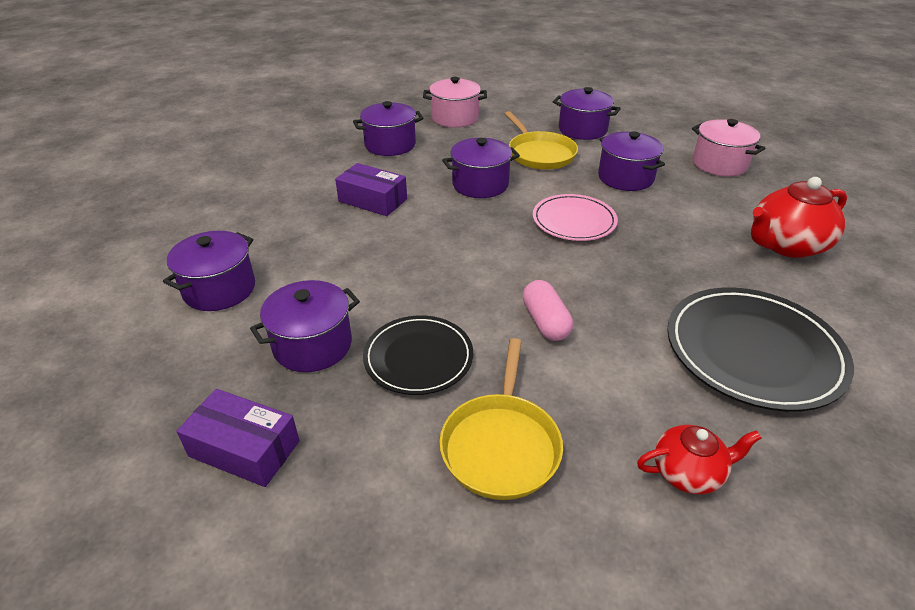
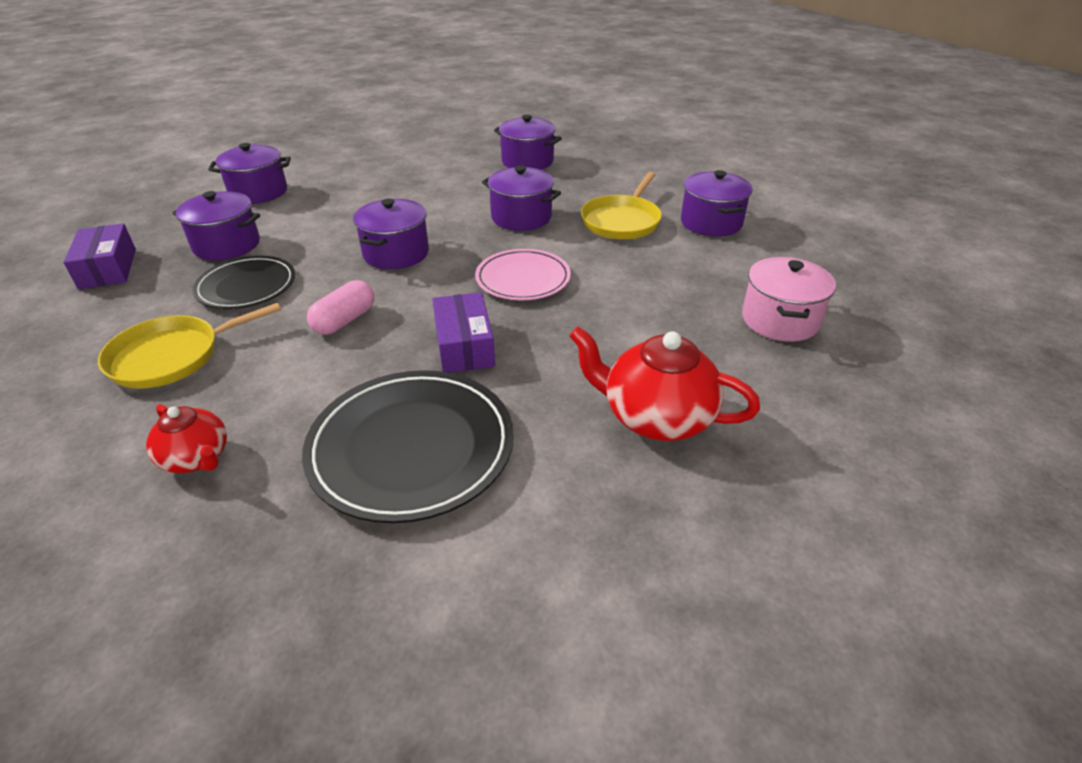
camera: 50 degrees right, 0 degrees up
(372, 200) = (433, 189): purple box -> purple box (464, 345)
(455, 118) = (620, 164): pink pot -> none
(625, 178) = (649, 276): purple pot -> purple pot (396, 253)

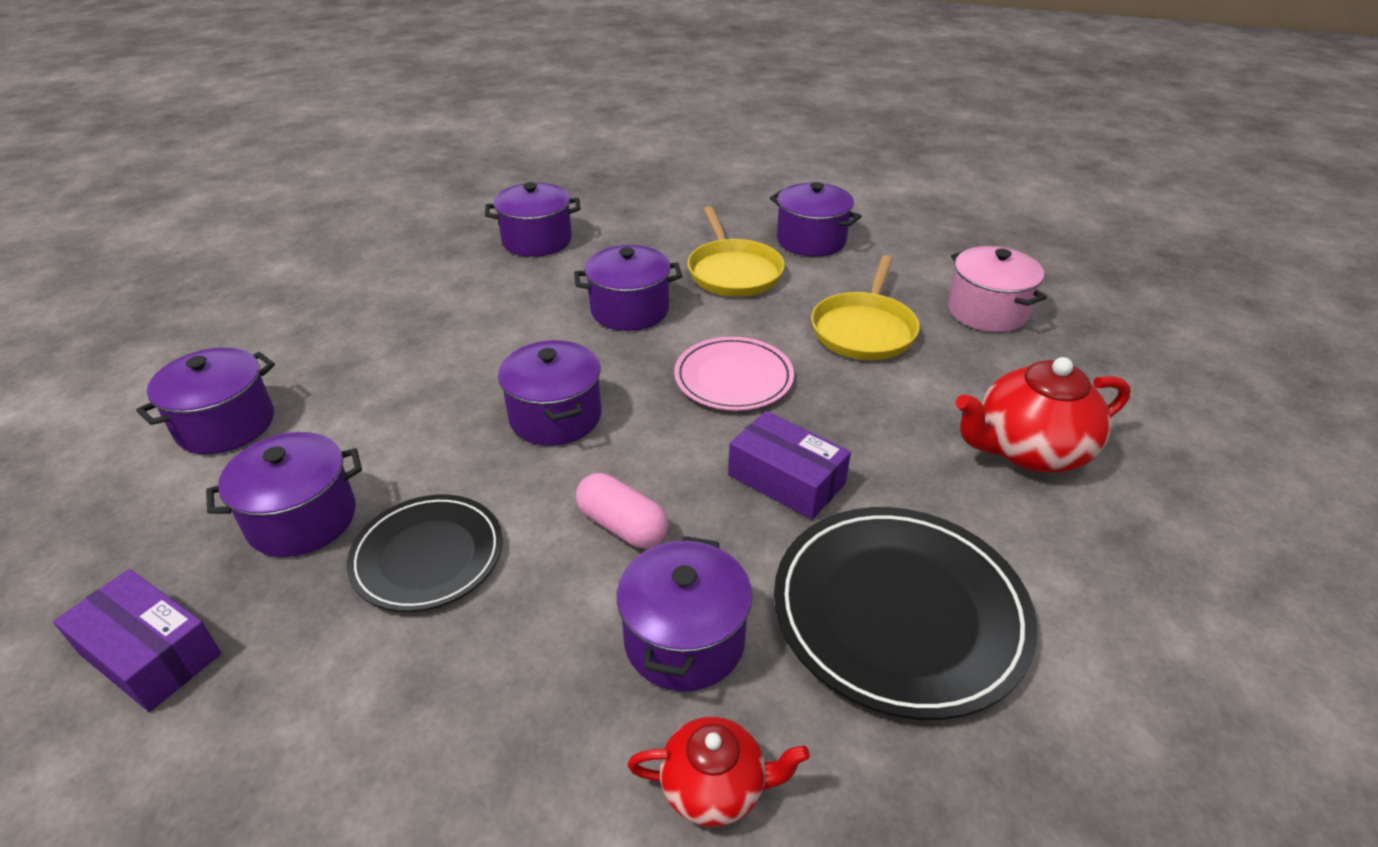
camera: 40 degrees left, 0 degrees up
(171, 356) = (475, 702): yellow pan -> yellow pan (864, 330)
(287, 388) = (684, 640): none -> purple pot
(344, 320) = (622, 526): pink capsule -> pink capsule turned 45 degrees counterclockwise

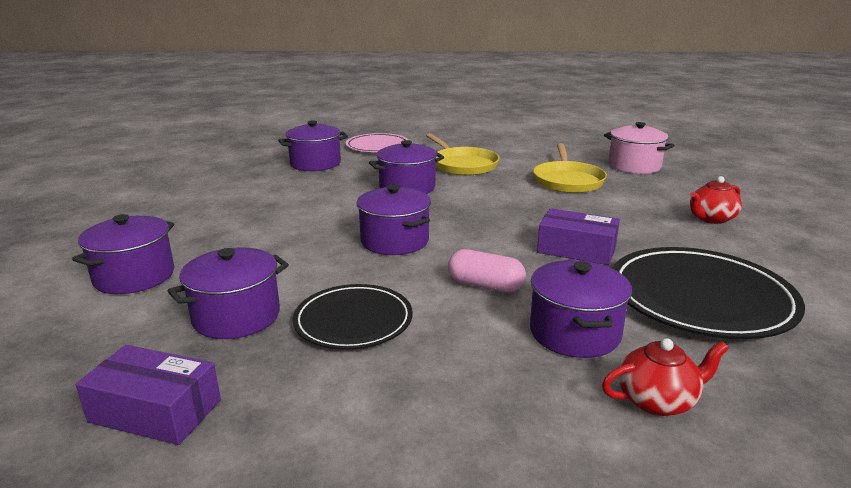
camera: 15 degrees left, 15 degrees down
(733, 378) = (503, 210): pink plate -> pink plate (377, 146)
(811, 240) = (501, 148): purple pot -> none
(1029, 450) = (711, 219): red teapot -> red teapot, size x0.60

